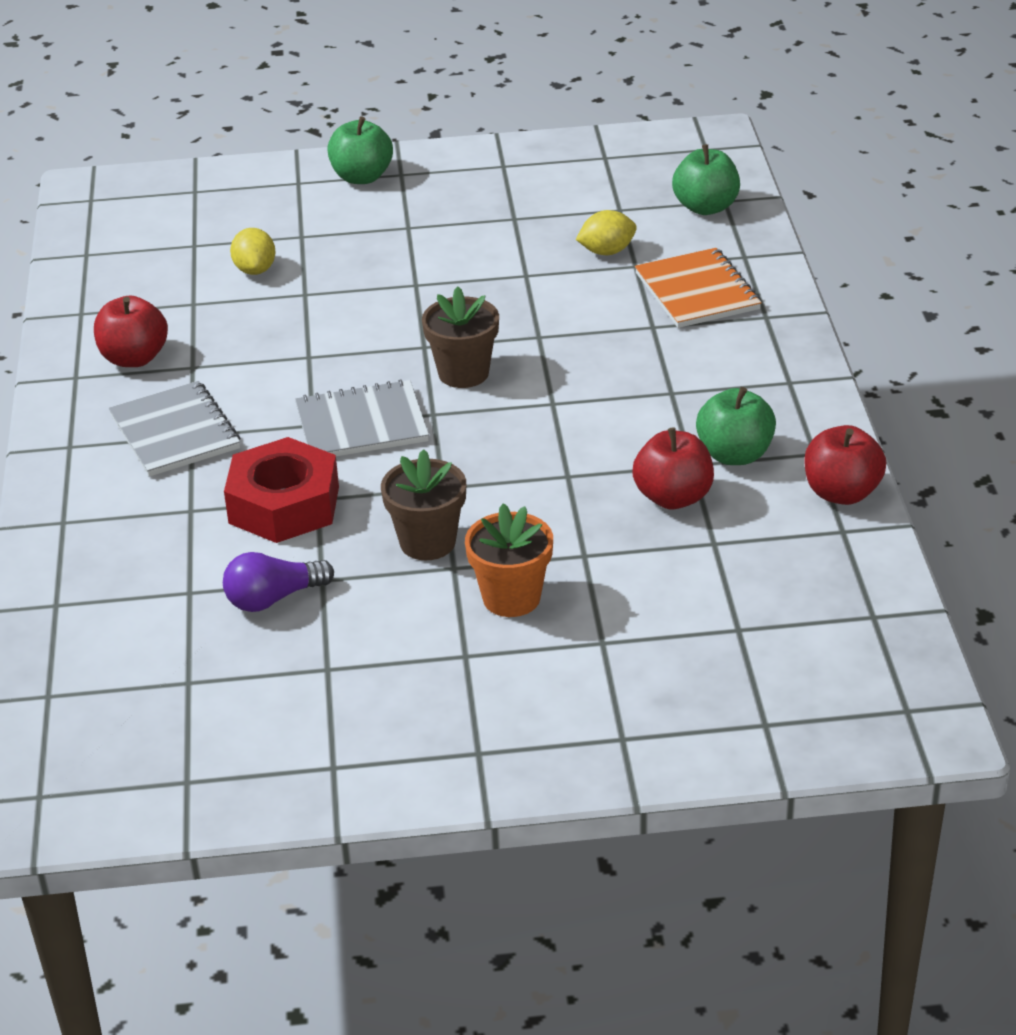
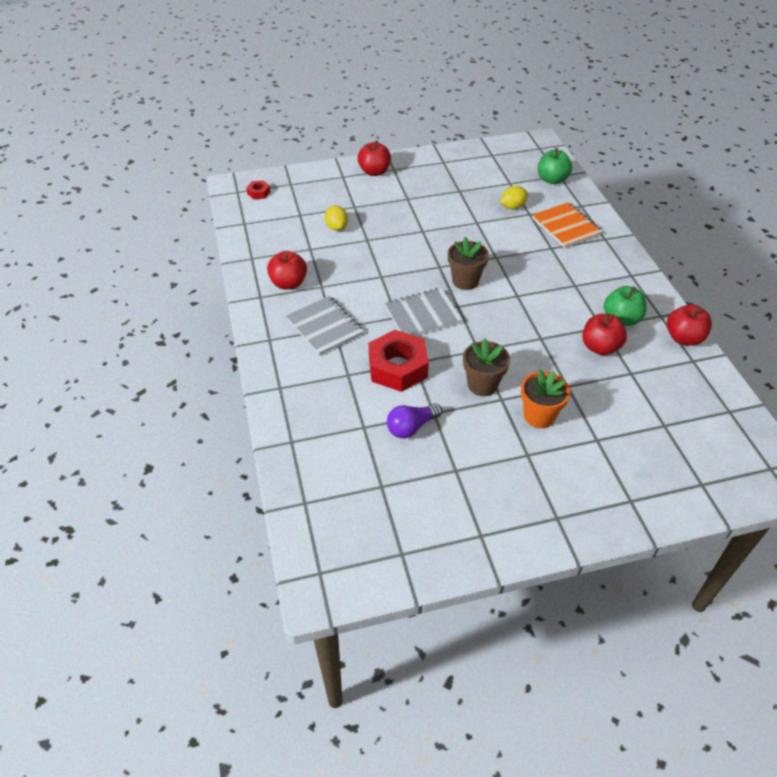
camera: 10 degrees left, 10 degrees up
(130, 204) = (259, 193): none -> red nut
(362, 177) = (374, 172): green apple -> red apple

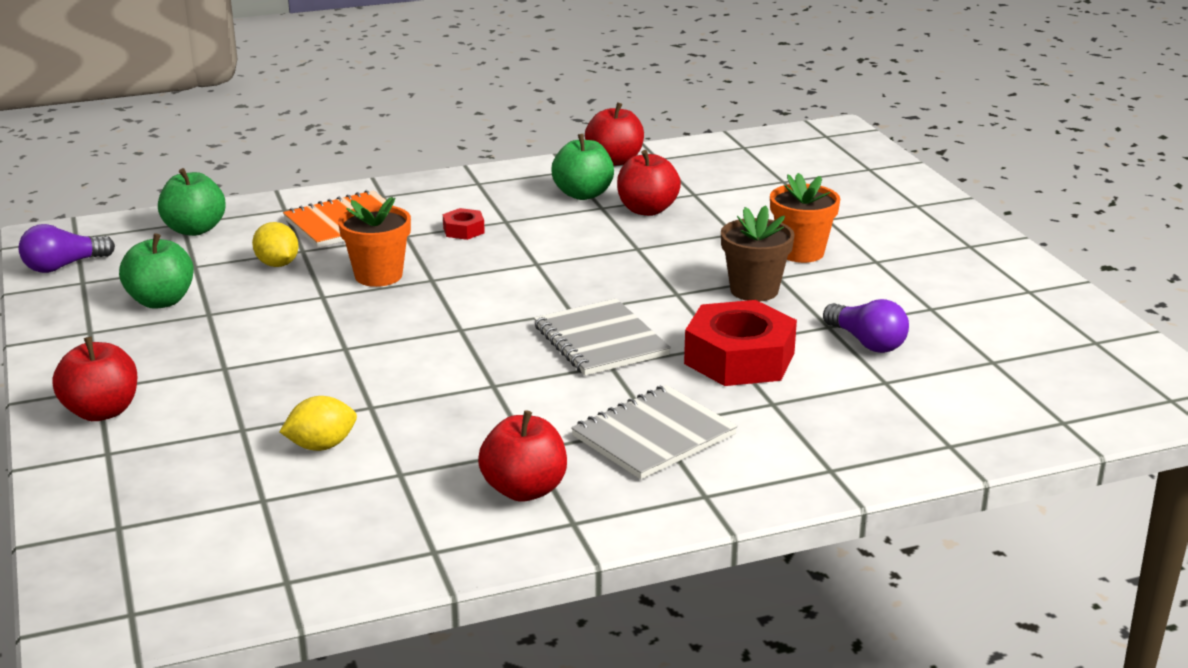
camera: 95 degrees left, 20 degrees down
(259, 193) = (148, 574): red nut -> red nut (463, 230)
(465, 281) = (502, 305): brown flower pot -> none
(472, 177) = (161, 301): none -> green apple
(500, 239) = (378, 276): none -> orange flower pot
(508, 148) = (63, 266): none -> purple light bulb

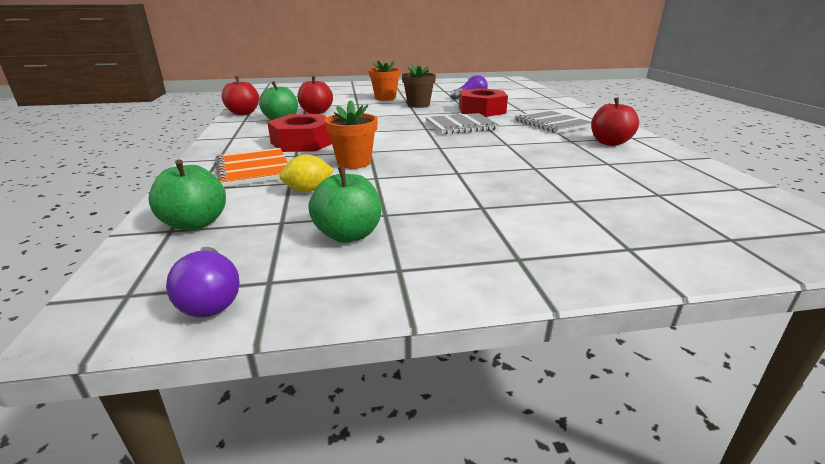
camera: 80 degrees left, 0 degrees up
(101, 411) = (561, 254): red apple -> none
(321, 446) = (586, 179): yellow lemon -> none
(463, 230) = (303, 142): red nut -> red nut, size x2.20

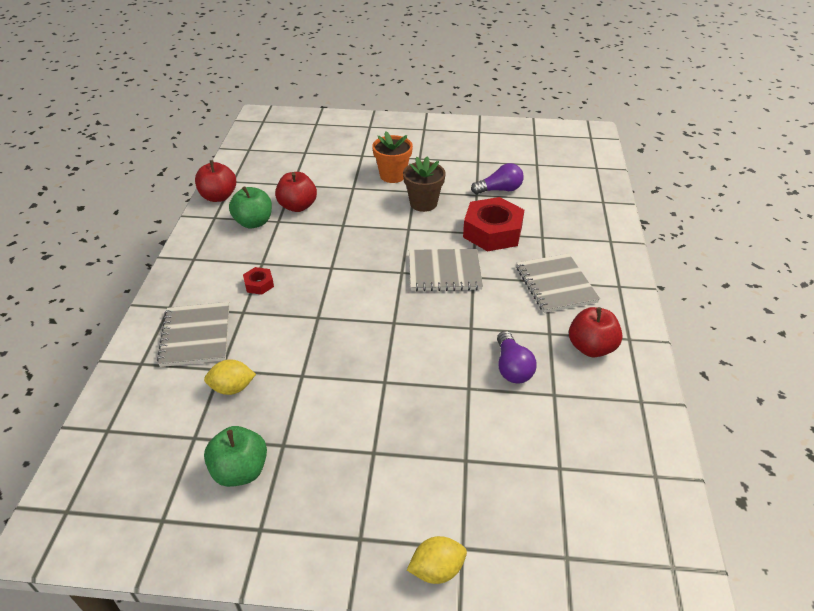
camera: 15 degrees right, 15 degrees up
(195, 223) = (127, 424): green apple -> none
(210, 298) = (118, 530): purple light bulb -> purple light bulb (512, 367)
(253, 169) = (196, 336): orange notebook -> grey notebook
(303, 142) = (259, 284): red nut -> red nut, size x0.45
(354, 162) = (293, 340): orange flower pot -> none
(620, 266) = (437, 569): none -> yellow lemon

